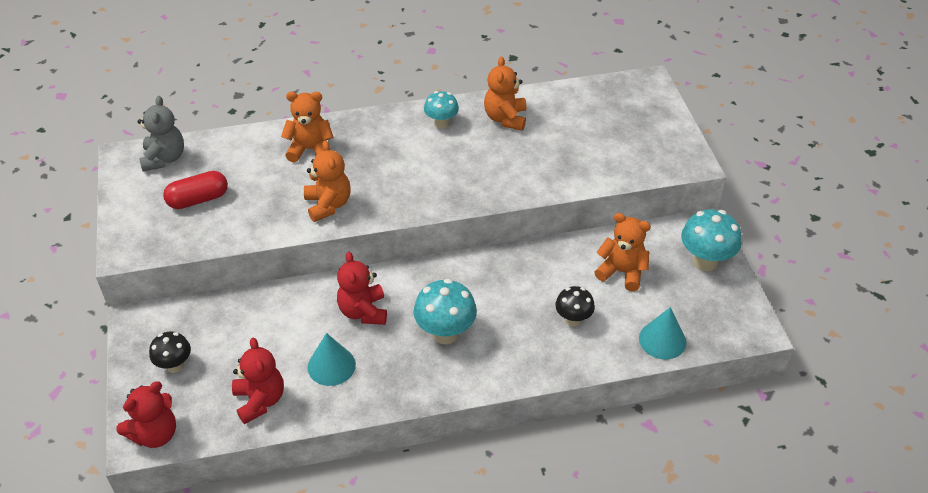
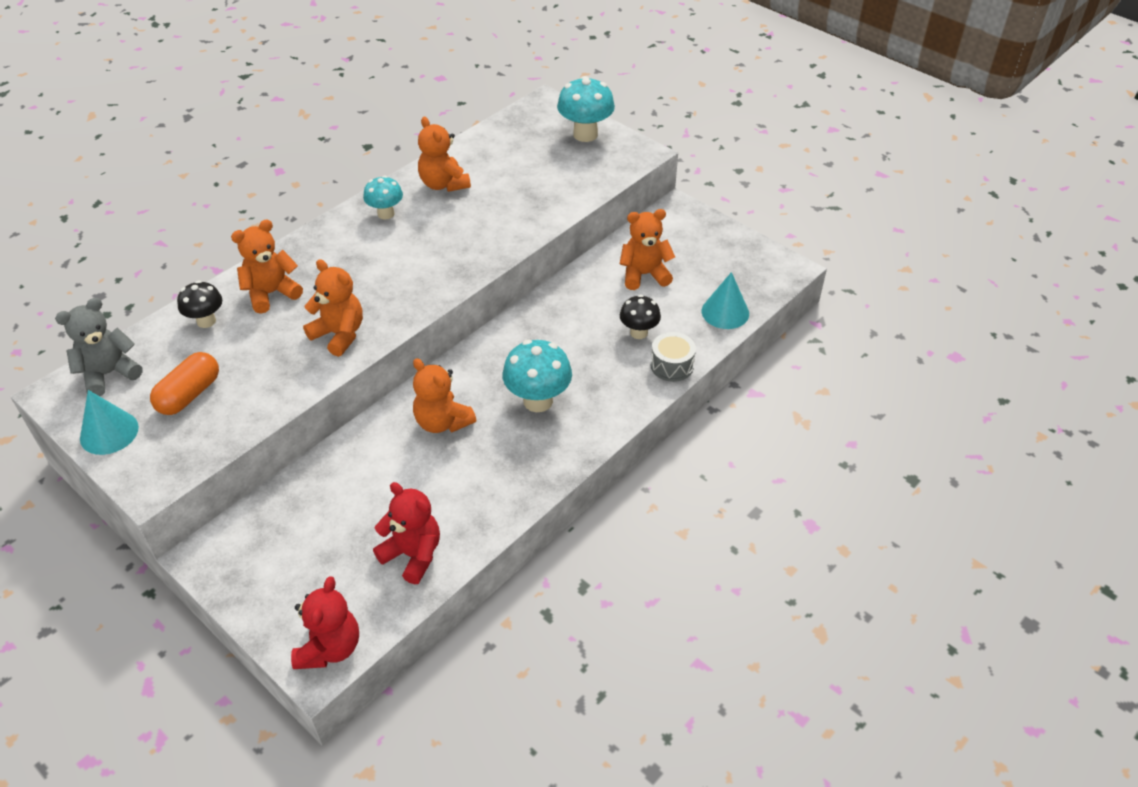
camera: 35 degrees left, 0 degrees up
(164, 158) = (109, 374): grey teddy bear -> grey teddy bear turned 90 degrees counterclockwise
(174, 365) = (290, 573): black mushroom -> black mushroom (206, 321)
(198, 199) = (189, 394): red capsule -> orange capsule
(331, 366) = (456, 485): turquoise cone -> turquoise cone (109, 432)
(363, 311) = (442, 422): red teddy bear -> orange teddy bear
(575, 362) = (672, 365): none -> grey drum
(705, 261) = (703, 234): turquoise mushroom -> turquoise mushroom (585, 134)

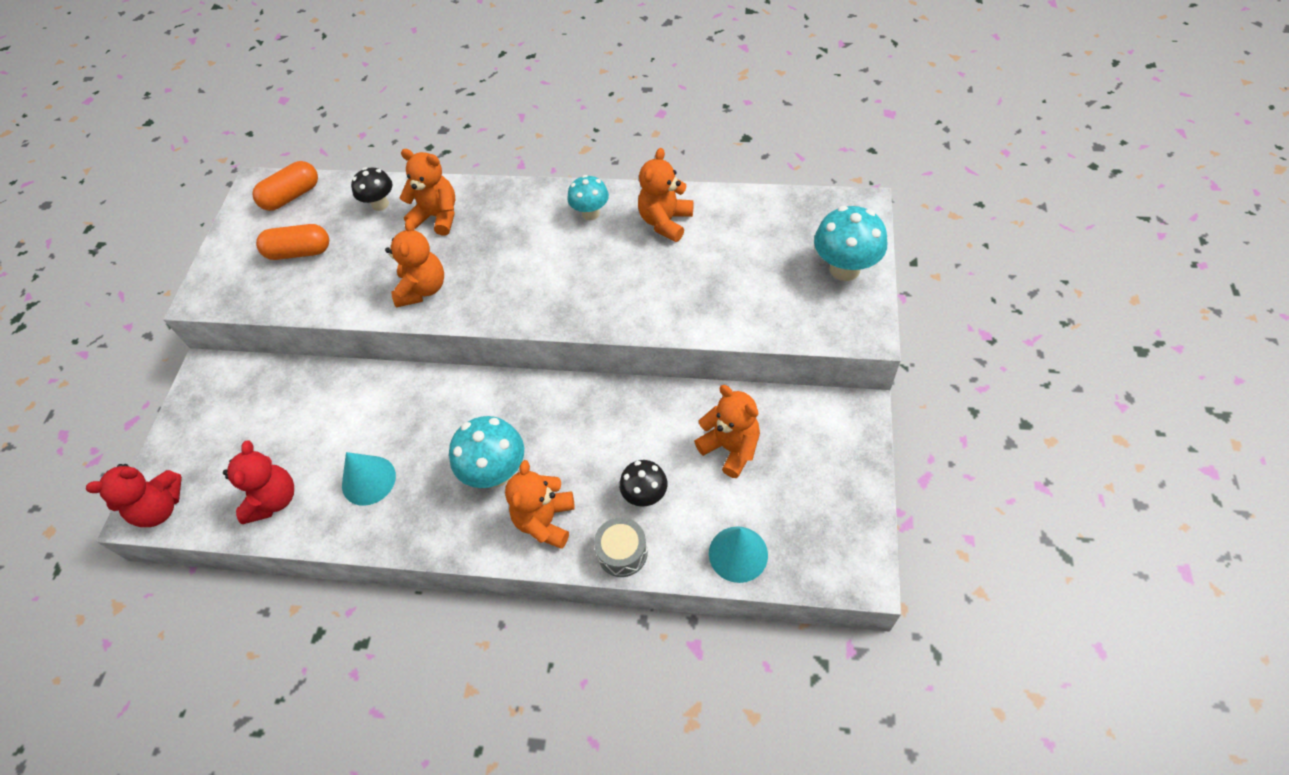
camera: 60 degrees right, 10 degrees up
(109, 374) = (292, 196): grey teddy bear -> orange capsule
(109, 432) = (237, 239): turquoise cone -> turquoise cone (368, 480)
(442, 422) = (424, 421): orange teddy bear -> orange teddy bear (545, 520)

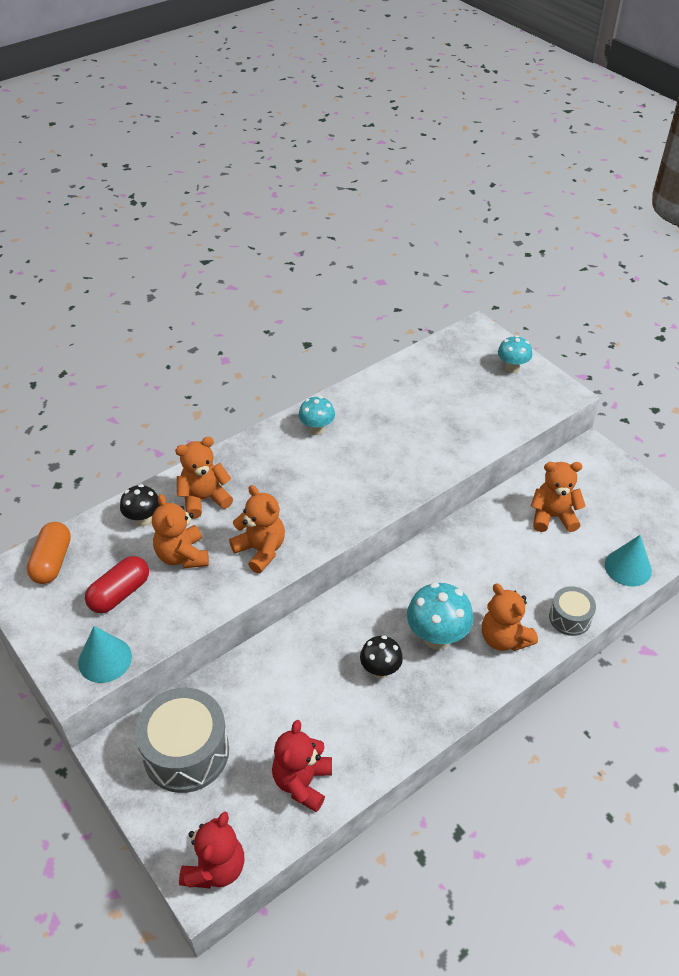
camera: 50 degrees left, 10 degrees down
(239, 410) = (186, 752): none -> grey drum
(273, 499) = (302, 782): red teddy bear -> red teddy bear turned 120 degrees counterclockwise
(299, 252) = (120, 593): orange capsule -> red capsule
(368, 480) = (356, 712): turquoise cone -> turquoise cone (105, 659)
(645, 495) = (541, 578): black mushroom -> black mushroom (380, 670)
(665, 222) = (373, 405): orange teddy bear -> orange teddy bear (182, 556)
(844, 269) = (512, 368): turquoise mushroom -> turquoise mushroom, size x0.63

